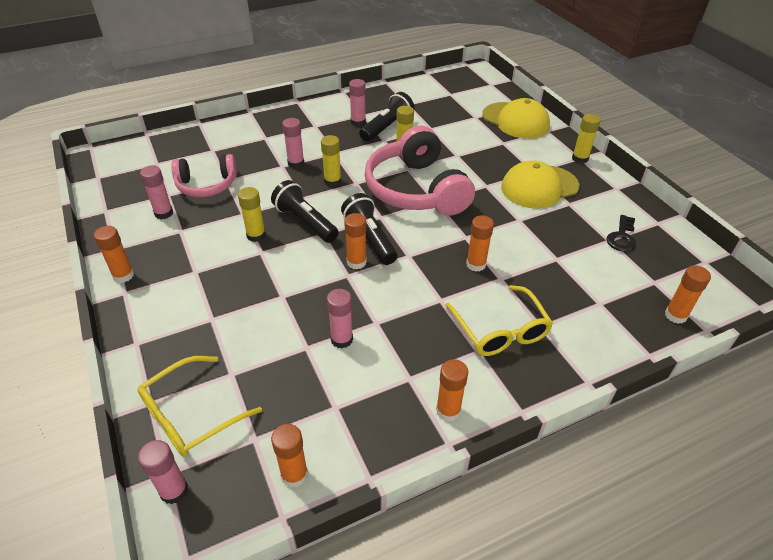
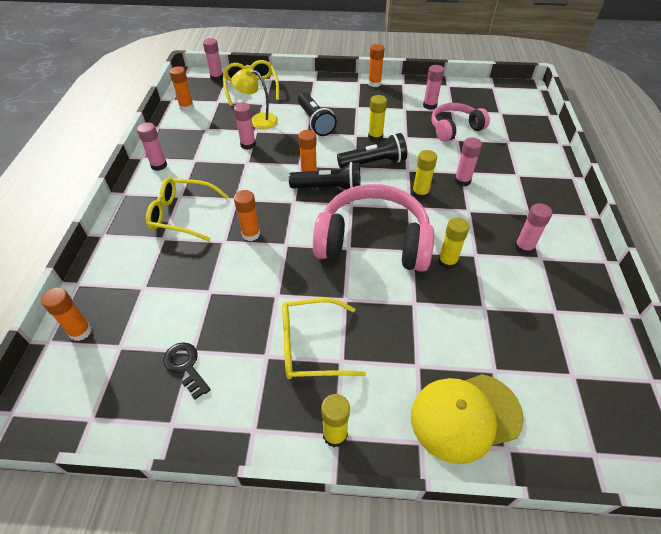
camera: 120 degrees right, 5 degrees up
(206, 185) = (454, 129): pink headphones -> pink headphones turned 45 degrees clockwise
(280, 357) = (258, 120): none -> yellow lamp
(387, 127) = (502, 267): black flashlight -> black flashlight (315, 122)
(448, 410) = (159, 165): orange glue stick -> pink glue stick
(539, 187) = (311, 346): yellow cap -> yellow glasses

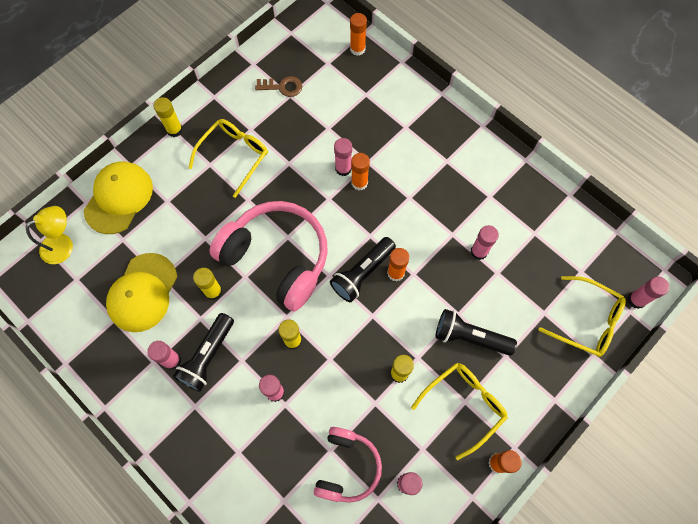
camera: 130 degrees right, 20 degrees up
(159, 165) = (503, 166): pink glue stick -> pink glue stick (343, 168)
(182, 215) = (421, 151): yellow glasses -> yellow glasses (464, 405)
(186, 107) = (590, 237): orange glue stick -> none
(186, 366) = (282, 87): black key -> brown key
(258, 120) = (515, 286): yellow lamp -> yellow lamp (63, 245)
(373, 242) = (277, 258): pink headphones -> pink headphones turned 105 degrees counterclockwise
(374, 162) = (363, 338): black flashlight -> black flashlight (207, 356)
(510, 309) = (143, 293): none -> yellow cap

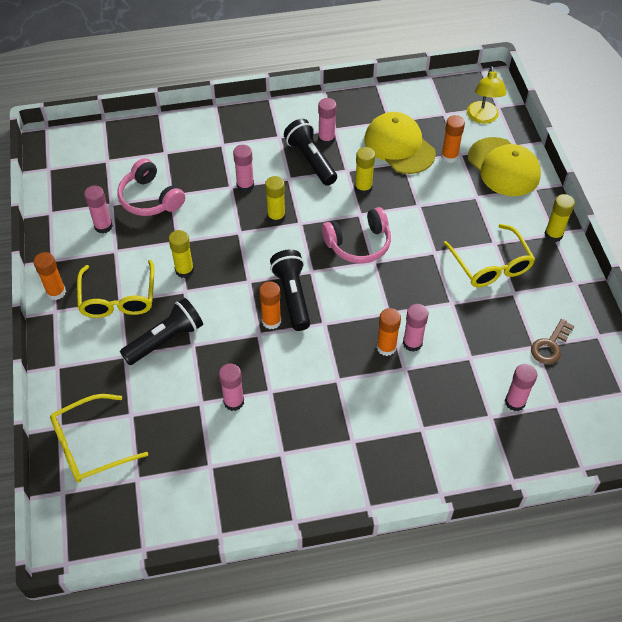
camera: 125 degrees right, 15 degrees down
(277, 258) = (358, 244): pink headphones -> pink headphones, size x0.59
(357, 49) = (559, 446): orange glue stick -> orange glue stick (449, 156)
(636, 300) = (66, 507): pink glue stick -> pink glue stick (515, 402)

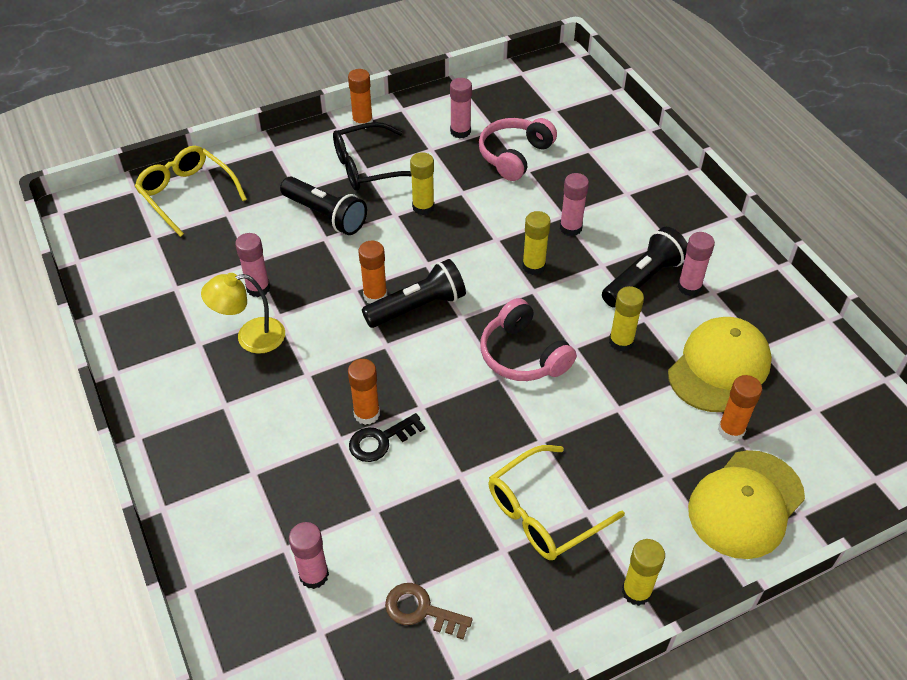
camera: 75 degrees right, 5 degrees down
(118, 298) = (369, 167): yellow glasses -> black glasses
(412, 343) = (381, 440): pink glue stick -> black key
(482, 118) = (837, 461): yellow lamp -> yellow lamp (250, 337)

